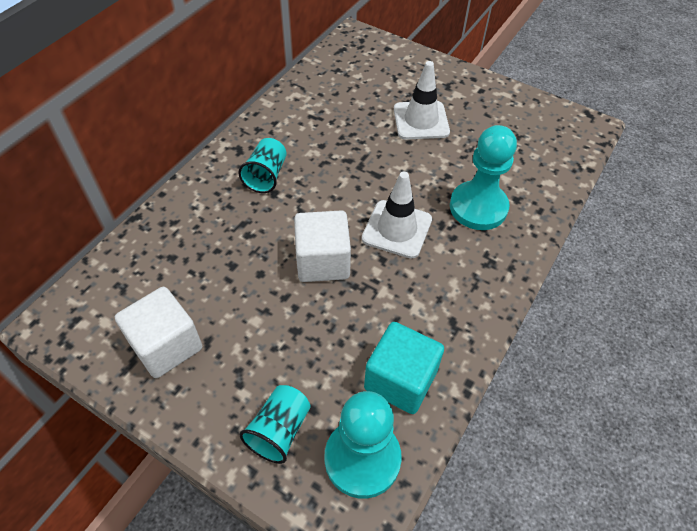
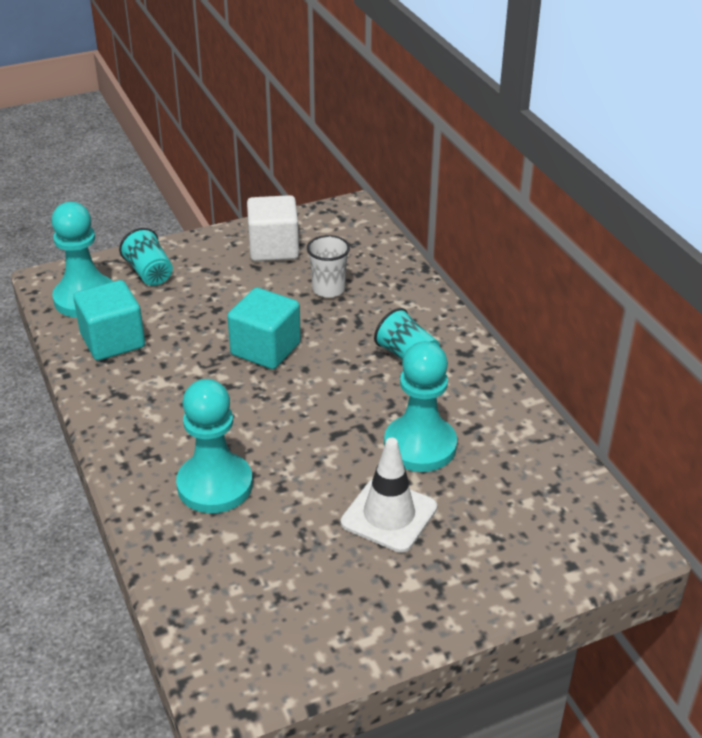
camera: 125 degrees right, 15 degrees down
(210, 265) = (328, 289): none -> white cup
(323, 261) = (265, 349): white cube -> turquoise cube
(353, 132) = (420, 446): none -> turquoise pawn
(397, 229) = (251, 411): white traffic cone -> none

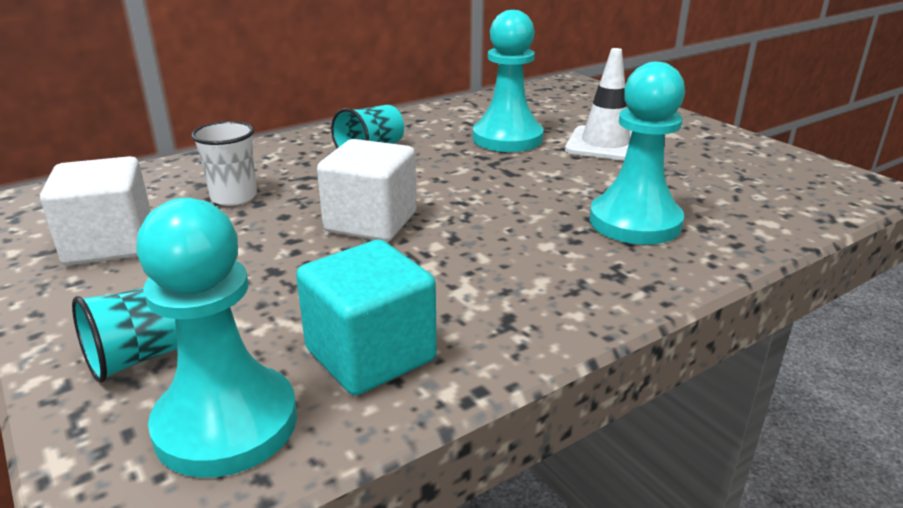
camera: 100 degrees left, 10 degrees down
(265, 349) = (371, 222): turquoise cube -> white cube

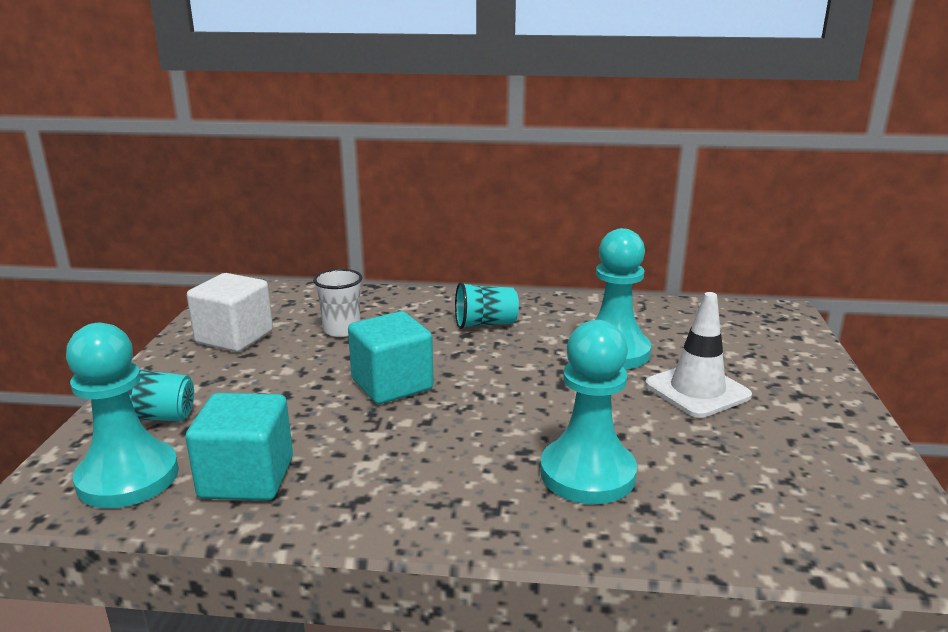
camera: 40 degrees right, 5 degrees down
(371, 222) = (392, 384): white cube -> turquoise cube

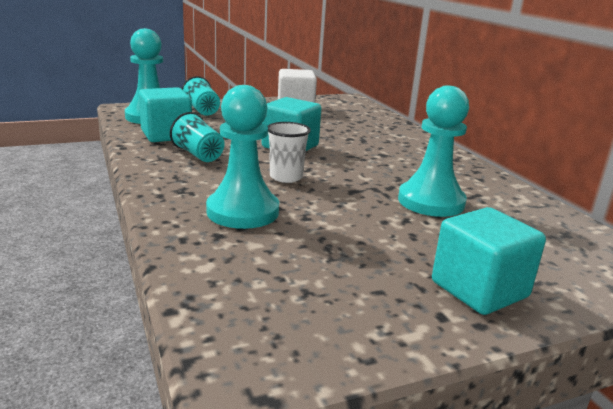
camera: 60 degrees right, 0 degrees up
(342, 330) = (338, 125): white cup -> white cup (286, 177)
(485, 324) = (406, 157): turquoise cup -> turquoise cup (198, 155)
(697, 390) = (413, 241): white traffic cone -> none
(795, 391) = (479, 289): none -> turquoise cube

